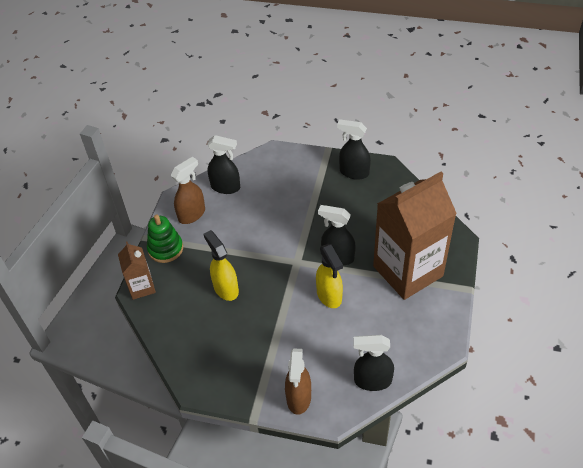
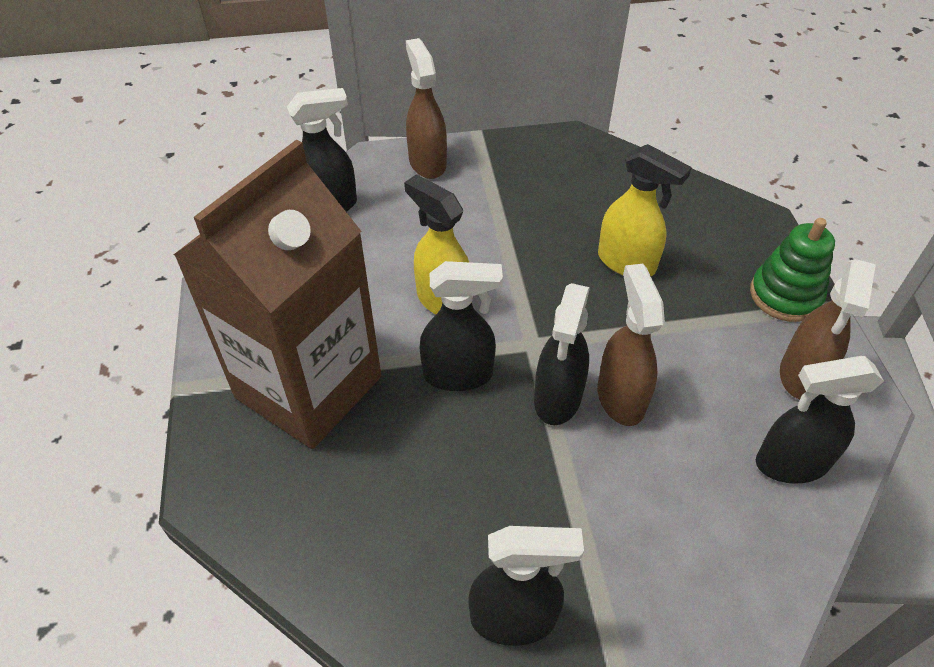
camera: 155 degrees right, 0 degrees up
(141, 287) = (762, 227): brown carton -> none
(273, 227) = (620, 397): none -> brown spray bottle
(299, 234) = (557, 398): none -> black spray bottle

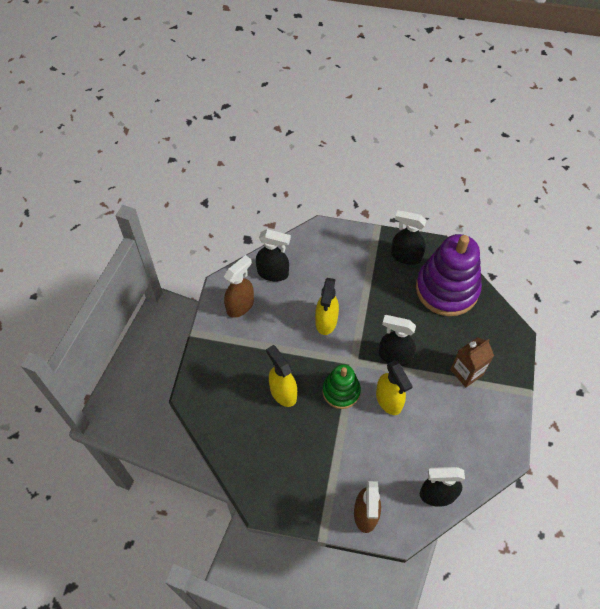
camera: 160 degrees left, 10 degrees up
(308, 387) = (466, 372): brown carton -> brown carton, size x0.47
(385, 558) = (447, 289): none -> purple stacking toy
(557, 398) = (354, 330): black spray bottle -> none
(620, 397) = (326, 321): brown spray bottle -> yellow spray bottle
(785, 295) = (216, 346): green stacking toy -> green stacking toy (341, 391)

